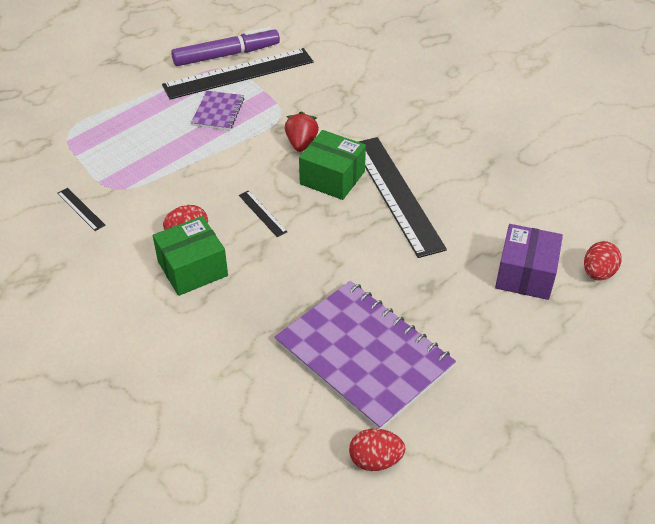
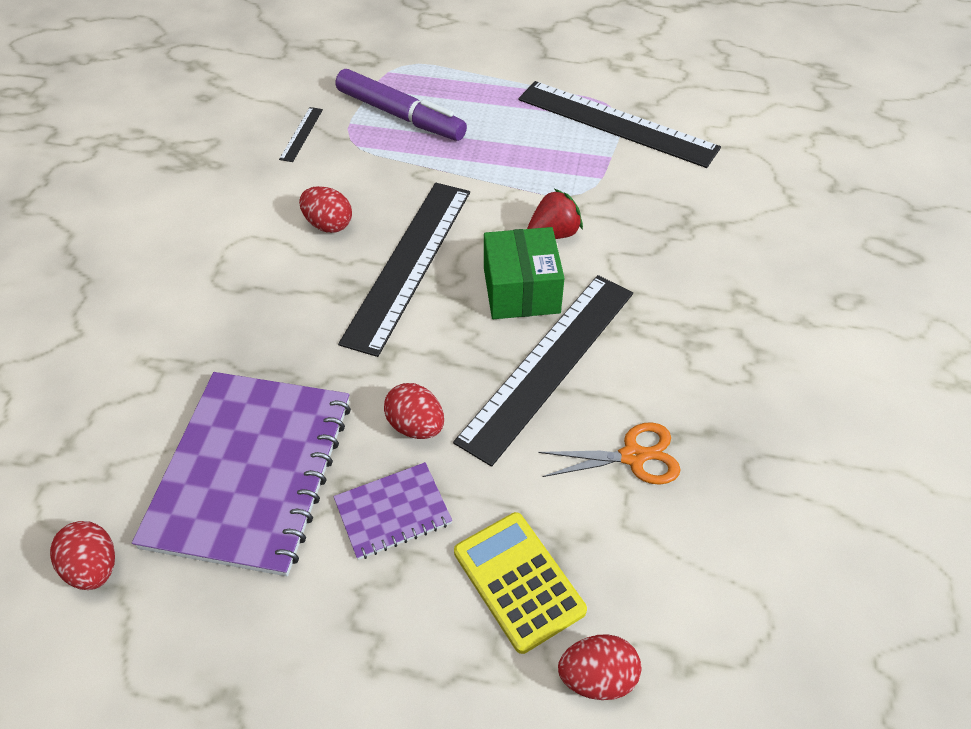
camera: 55 degrees right, 5 degrees up
(192, 268) = (280, 256): green box -> none
(218, 112) = (536, 143): purple notebook -> purple notebook (393, 512)
(226, 55) = (636, 98): purple marker -> purple marker (400, 115)
(262, 213) = (408, 263): black ruler -> black ruler, size x2.46
(392, 267) = (416, 426): none -> red egg
(483, 195) = (632, 456): none -> orange scissors
(525, 274) = (518, 581): purple box -> yellow calculator

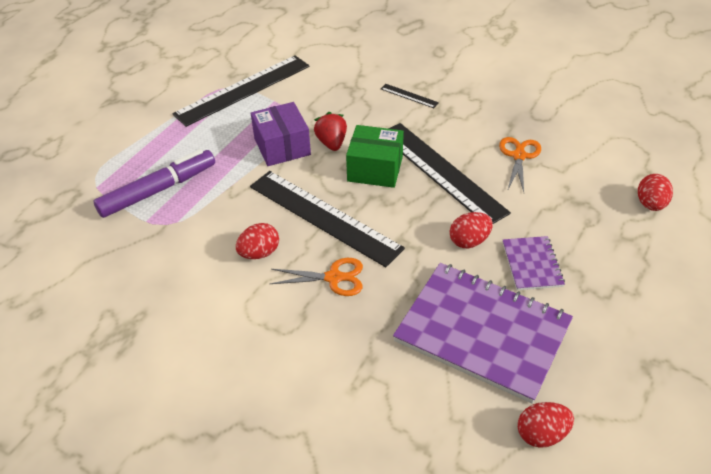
camera: 70 degrees left, 5 degrees down
(301, 134) = (139, 252): black ruler -> black ruler (409, 96)
(307, 300) = (333, 278): none -> orange scissors
(518, 581) = (590, 220): yellow calculator -> none
(522, 190) = (282, 146): none -> purple box

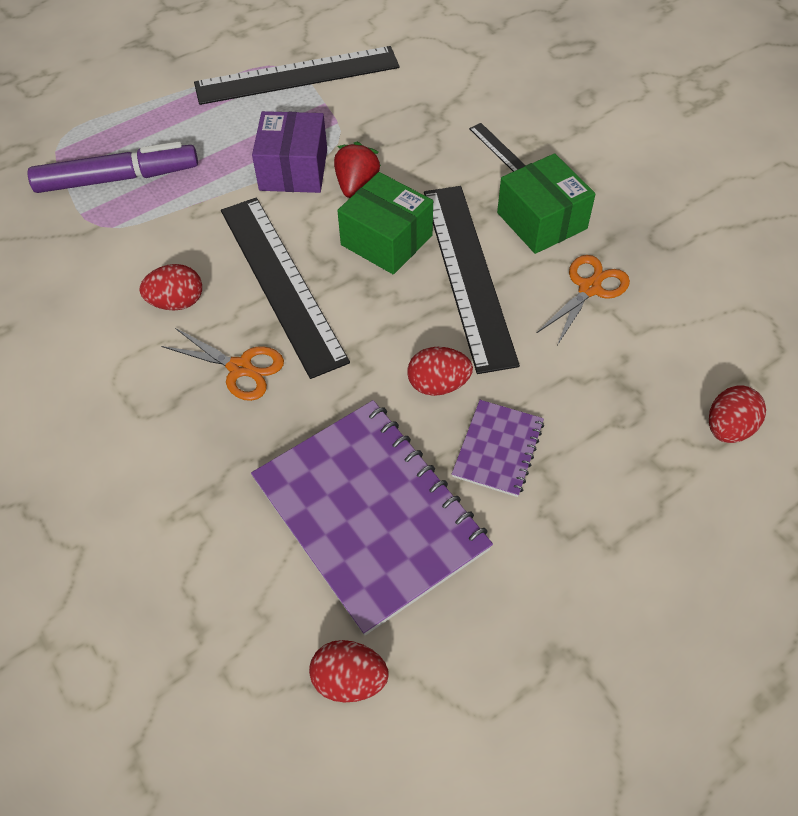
camera: 25 degrees right, 10 degrees up
(463, 127) = (541, 221): none -> green box

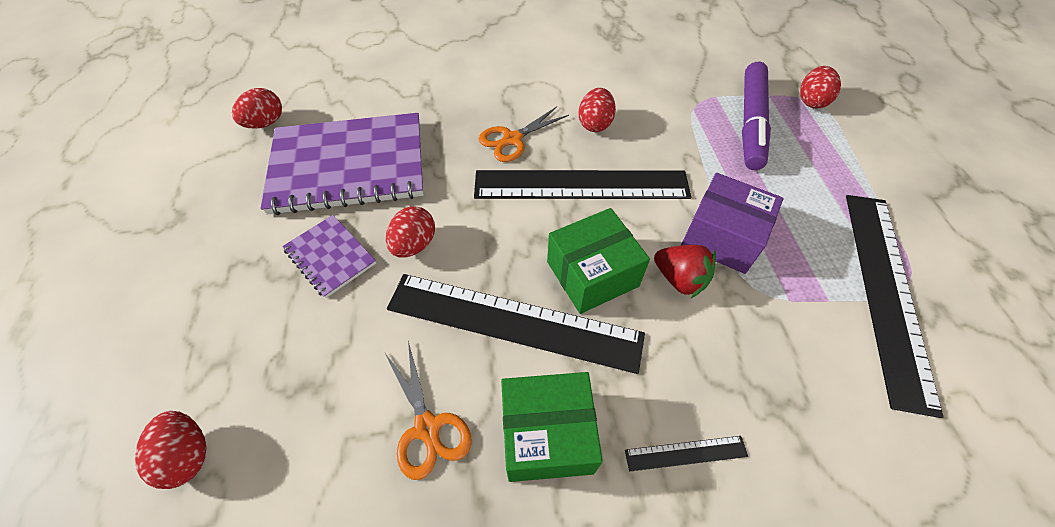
camera: 115 degrees right, 0 degrees up
(60, 141) = (811, 101): none -> red egg

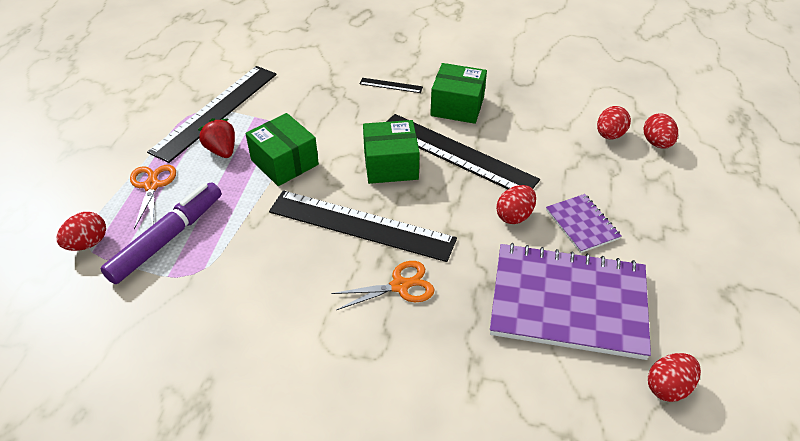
camera: 160 degrees left, 10 degrees down
(427, 427) = (521, 123): orange scissors -> orange scissors (152, 186)
(595, 124) = (310, 280): red egg -> red egg (609, 135)
(680, 279) = (335, 148): red strawberry -> red strawberry (222, 150)
(722, 237) = (284, 162): purple box -> green box

